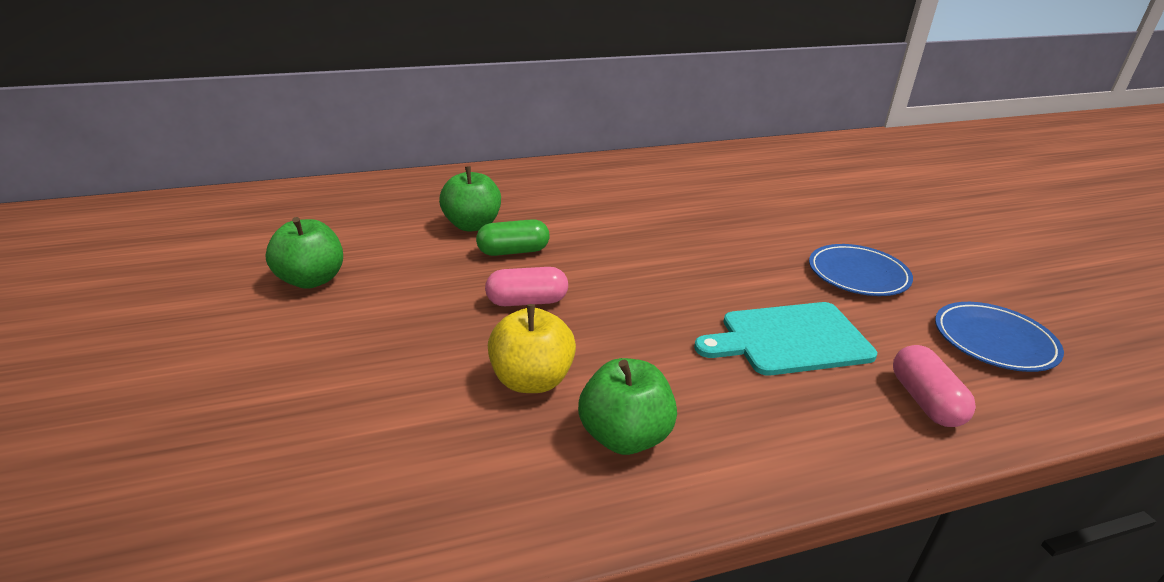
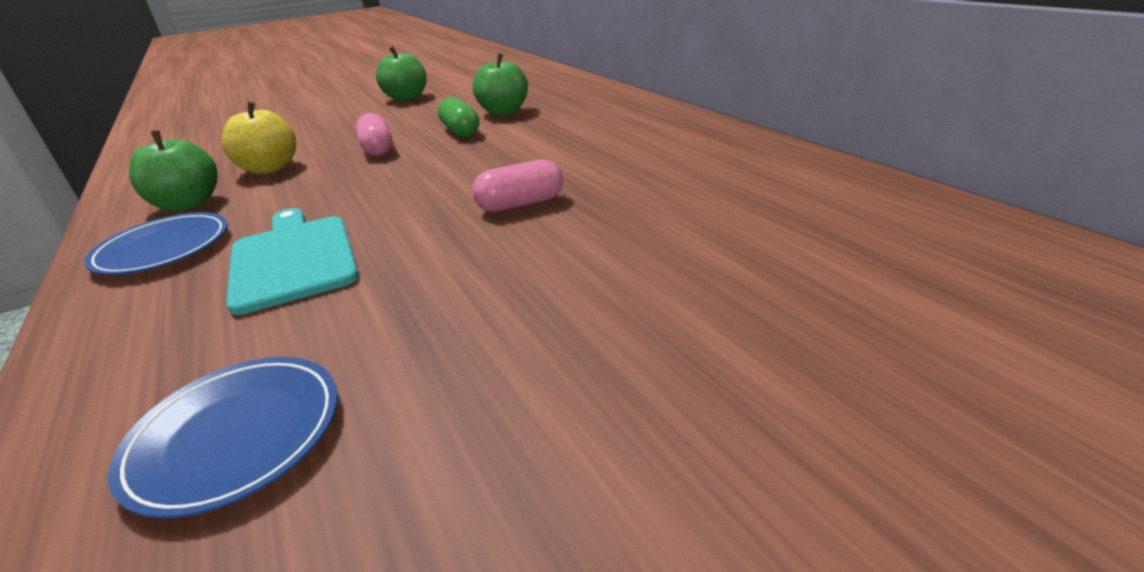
camera: 80 degrees right, 0 degrees up
(858, 274) = (449, 302): blue plate -> blue plate (163, 249)
(925, 401) = (138, 349): pink capsule -> pink capsule (520, 204)

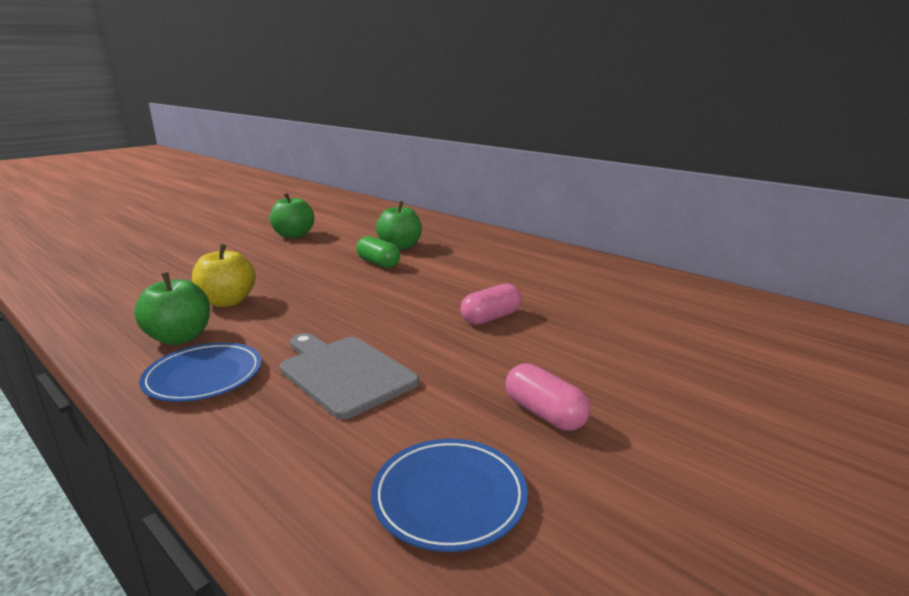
camera: 20 degrees left, 10 degrees down
(293, 259) = (344, 373): turquoise cutting board -> grey cutting board
(377, 149) = (317, 281): pink capsule -> pink capsule (545, 414)

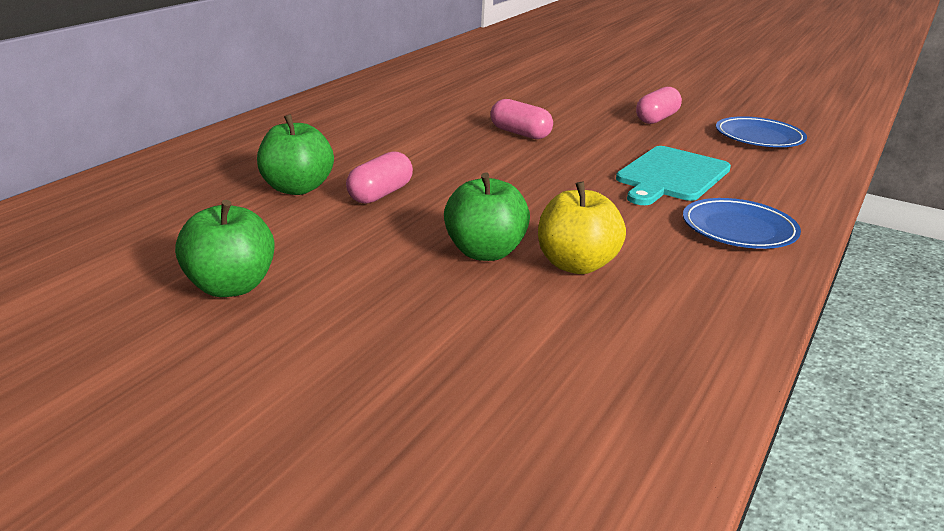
camera: 105 degrees left, 5 degrees up
(180, 338) = (689, 265): green apple -> green apple (484, 252)
(344, 373) = (671, 176): grey cutting board -> turquoise cutting board
(378, 263) = (380, 194): green capsule -> pink capsule

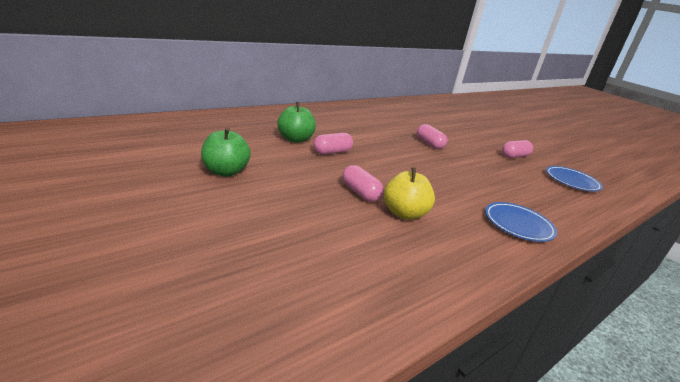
camera: 20 degrees right, 0 degrees up
(484, 252) = (360, 193): green apple -> pink capsule
(671, 176) = (499, 186): turquoise cutting board -> none

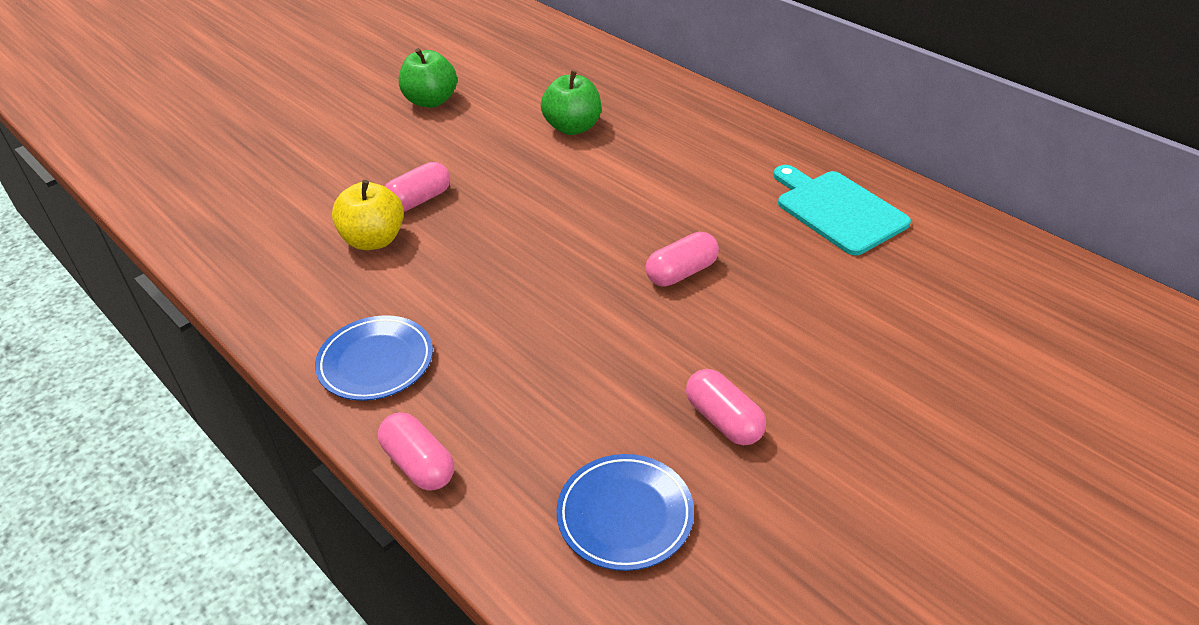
camera: 90 degrees right, 15 degrees up
(332, 152) = (546, 164): pink capsule -> pink capsule (419, 464)
(387, 113) = (838, 210): none -> turquoise cutting board

